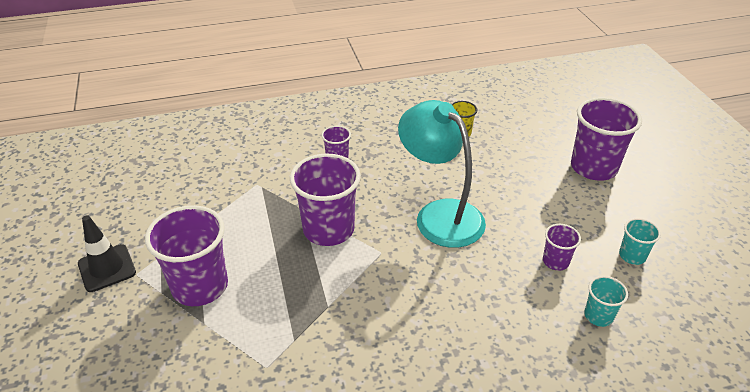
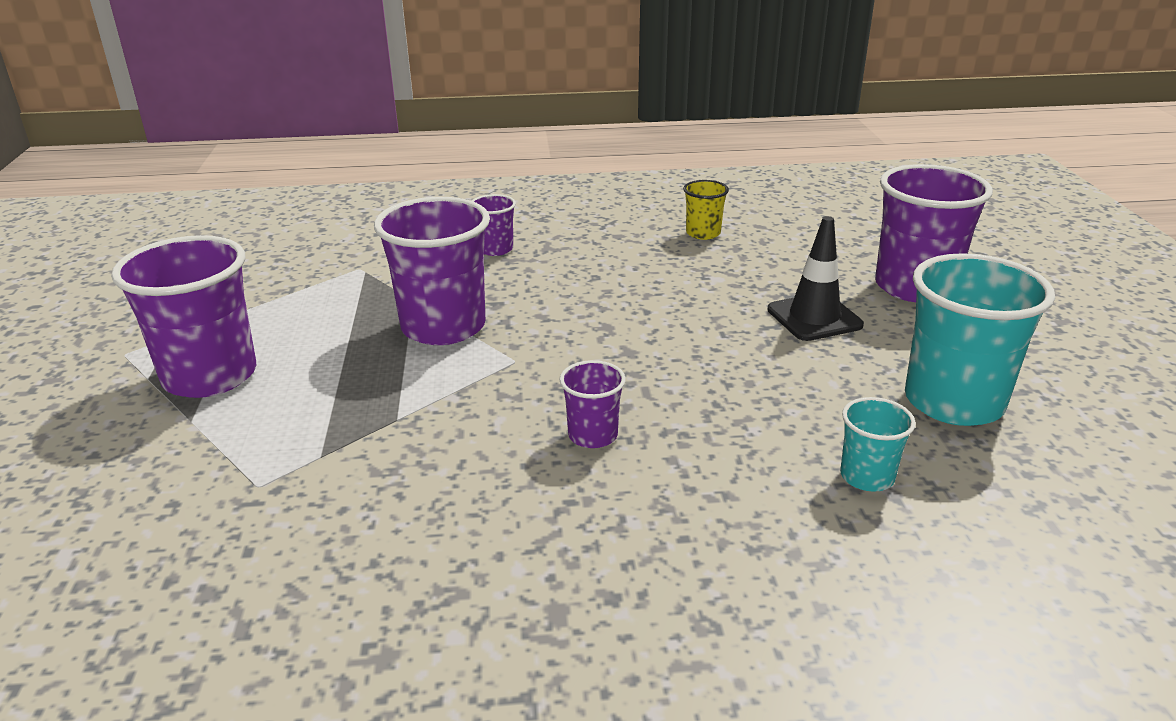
camera: 10 degrees right, 10 degrees down
(107, 268) = (86, 343): black traffic cone -> black traffic cone (814, 317)
(440, 214) = (631, 323): turquoise lamp -> none
(555, 261) = (810, 397): purple cup -> purple cup (593, 435)
(632, 256) = (953, 402): turquoise cup -> turquoise cup, size x2.03

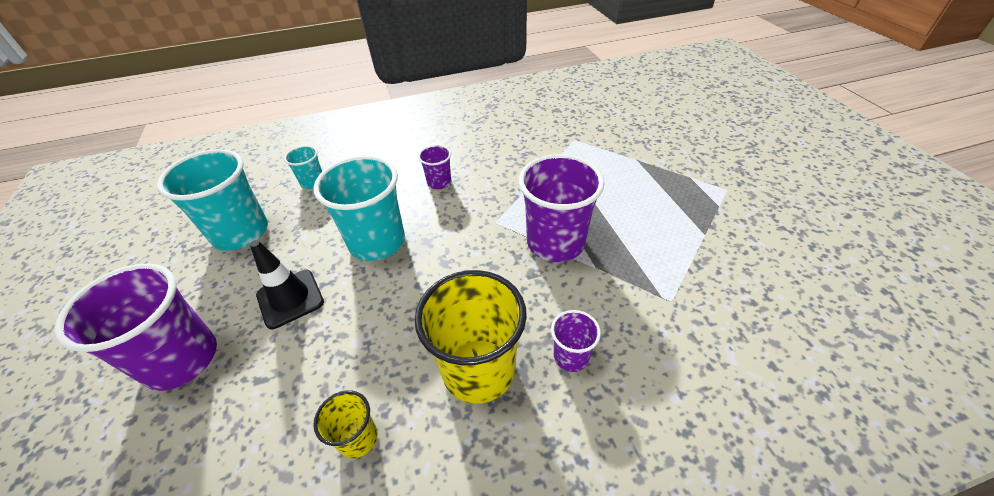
camera: 170 degrees right, 15 degrees up
(210, 376) = (659, 183): purple cup -> none
(589, 251) = (478, 370): none -> yellow cup
(706, 360) = (377, 242): none -> turquoise cup

